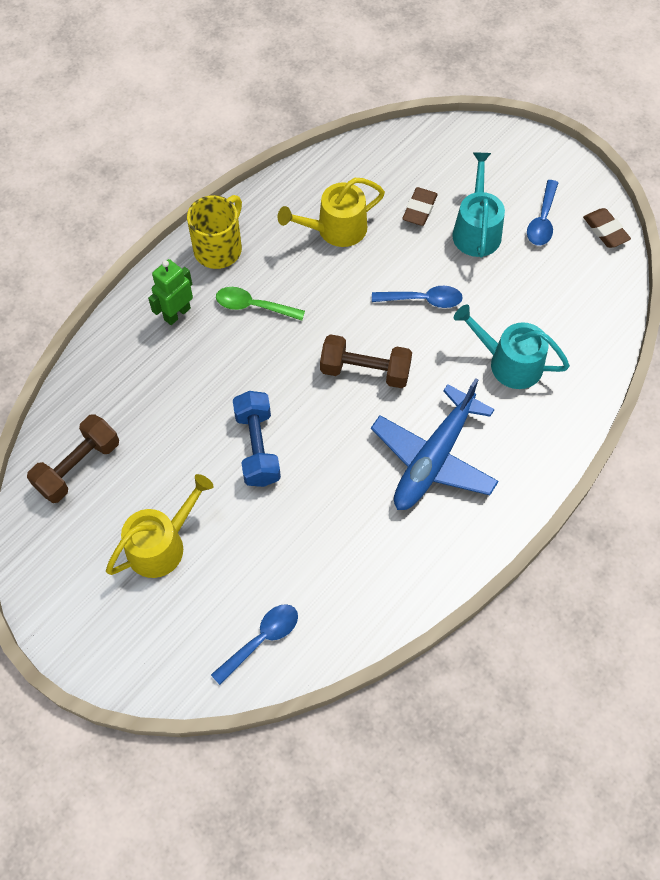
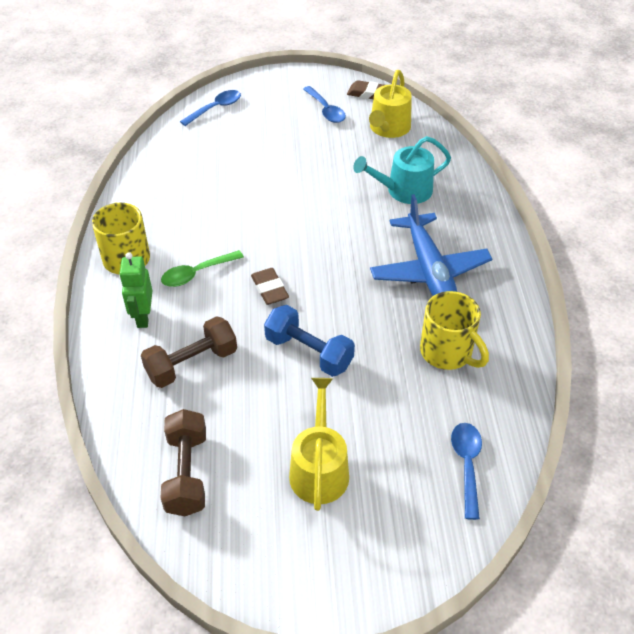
camera: 45 degrees left, 15 degrees down
(336, 229) = (200, 193): yellow watering can -> yellow watering can (388, 128)
(358, 541) = (447, 352): none -> yellow mug
(365, 371) = (323, 256): brown dumbbell -> brown dumbbell (192, 364)
(419, 209) = (242, 150): brown eraser -> brown eraser (269, 289)
(423, 300) = (308, 194): blue spoon -> blue spoon (216, 108)
(476, 230) = (293, 138): turquoise watering can -> none

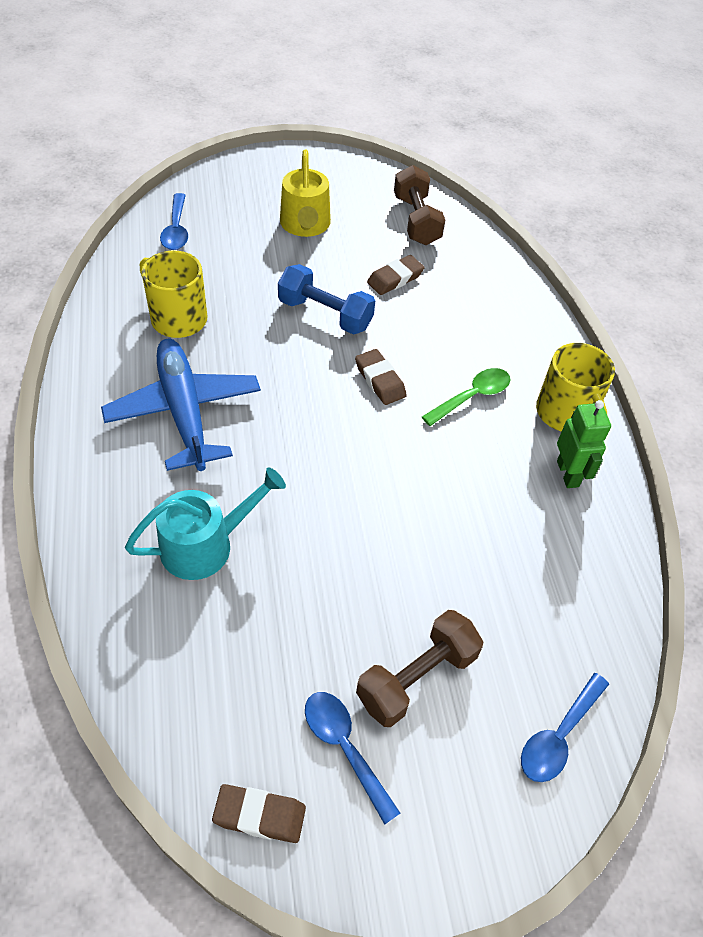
camera: 170 degrees right, 5 degrees up
(143, 317) = (512, 344): green robot -> green robot (568, 474)
(192, 364) = (442, 300): brown dumbbell -> brown dumbbell (416, 678)
(232, 391) = (395, 279): none -> brown eraser
(388, 128) = (221, 699): yellow watering can -> none

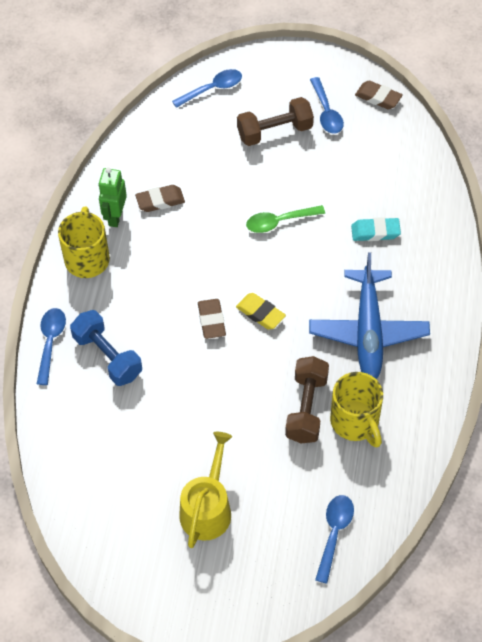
camera: 155 degrees left, 5 degrees up
(204, 545) = (375, 232): turquoise watering can -> turquoise eraser
(325, 314) = (229, 395): blue dumbbell -> blue dumbbell (107, 356)
(325, 401) = (260, 313): none -> yellow eraser
(395, 279) = (152, 419): brown eraser -> brown eraser (160, 201)
(416, 220) = (96, 487): brown dumbbell -> brown dumbbell (306, 408)
(472, 397) = (148, 289): green spoon -> green spoon (279, 222)
(542, 321) = (50, 342): none -> blue spoon

